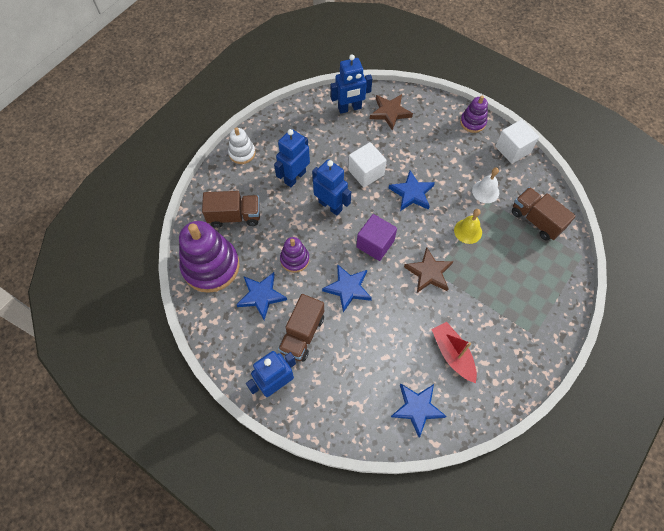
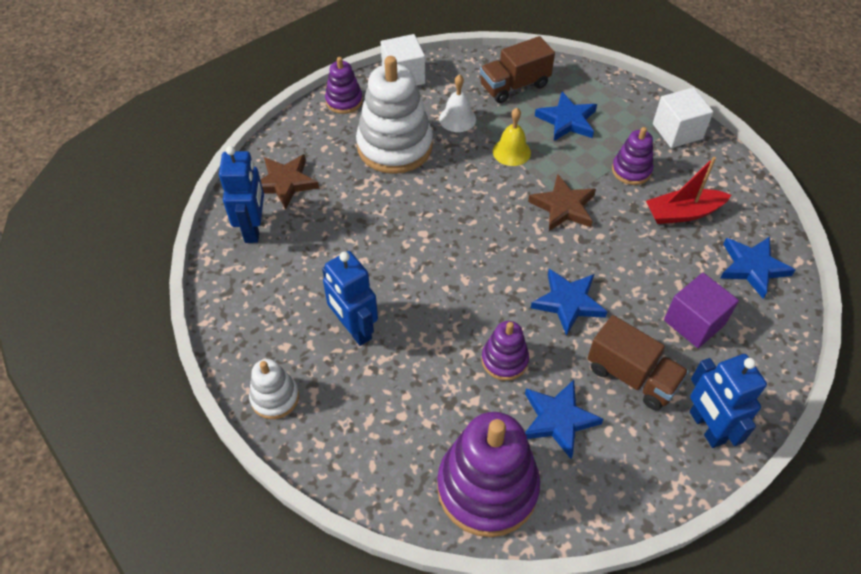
camera: 75 degrees left, 10 degrees down
(234, 216) = (399, 432): brown truck -> none
(330, 206) = (423, 293): blue robot -> none
(366, 172) = (380, 236): white cube -> white cube (677, 131)
(375, 244) = (504, 254): purple cube -> purple cube (694, 322)
(412, 193) = (434, 193): blue star -> blue star (567, 120)
(444, 161) = (395, 146): none -> white stacking toy
(481, 313) = (631, 170): none -> purple stacking toy

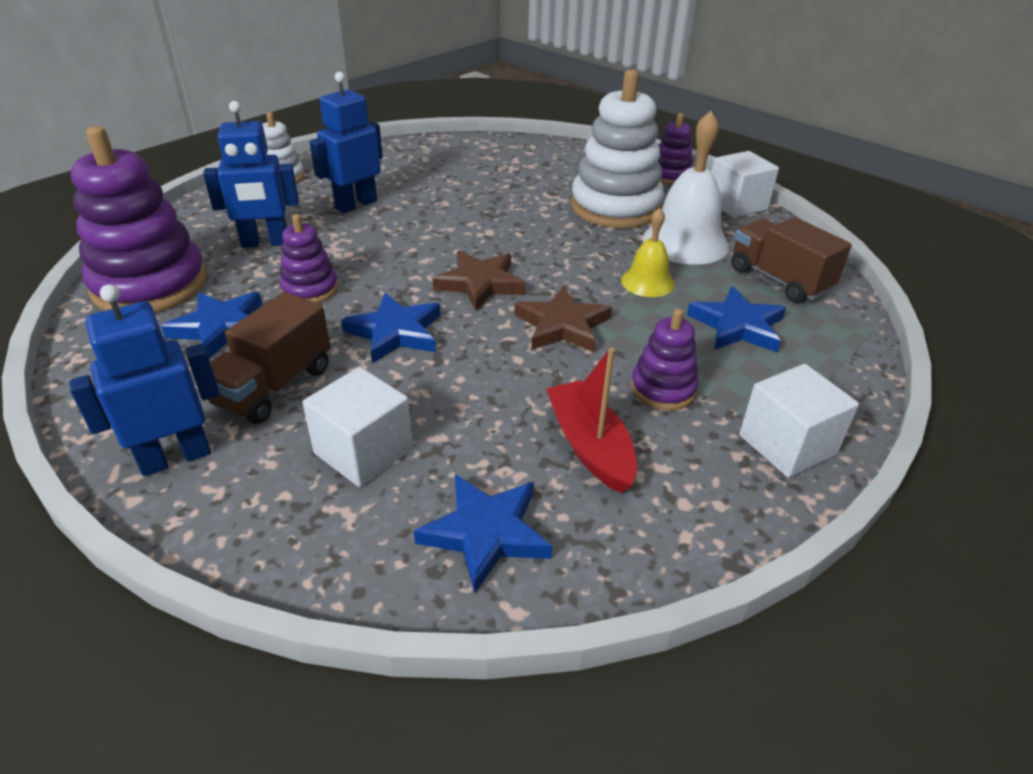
camera: 80 degrees right, 15 degrees down
(253, 228) = (473, 151): blue robot -> blue robot (265, 243)
(285, 183) = (536, 159): brown star -> brown star (480, 284)
(457, 119) = (685, 242): white bell -> white bell, size x1.75
(694, 322) = (363, 451): purple cube -> white cube

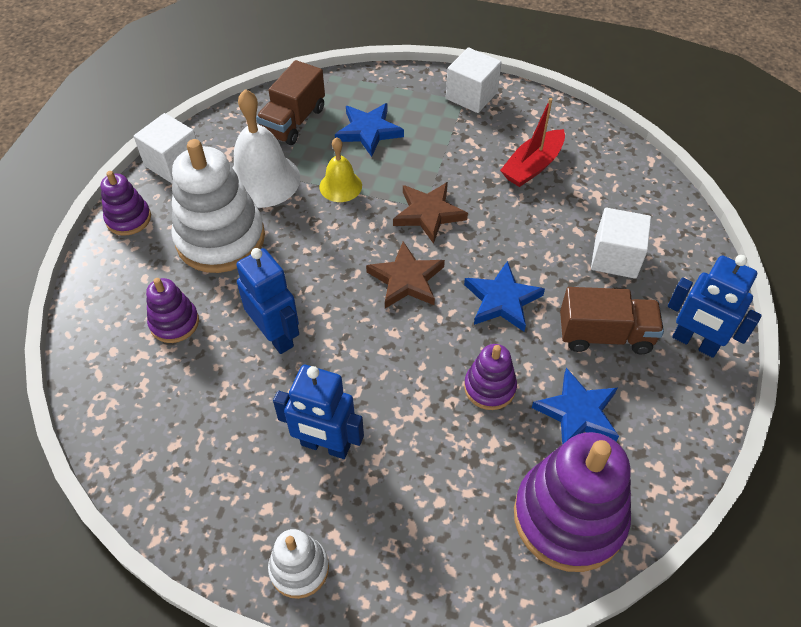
camera: 115 degrees left, 15 degrees up
(265, 243) = (445, 475): blue robot -> blue robot (276, 335)
(485, 533) = (622, 184): blue star -> none
(663, 389) = (460, 150): purple stacking toy -> purple stacking toy (174, 323)

